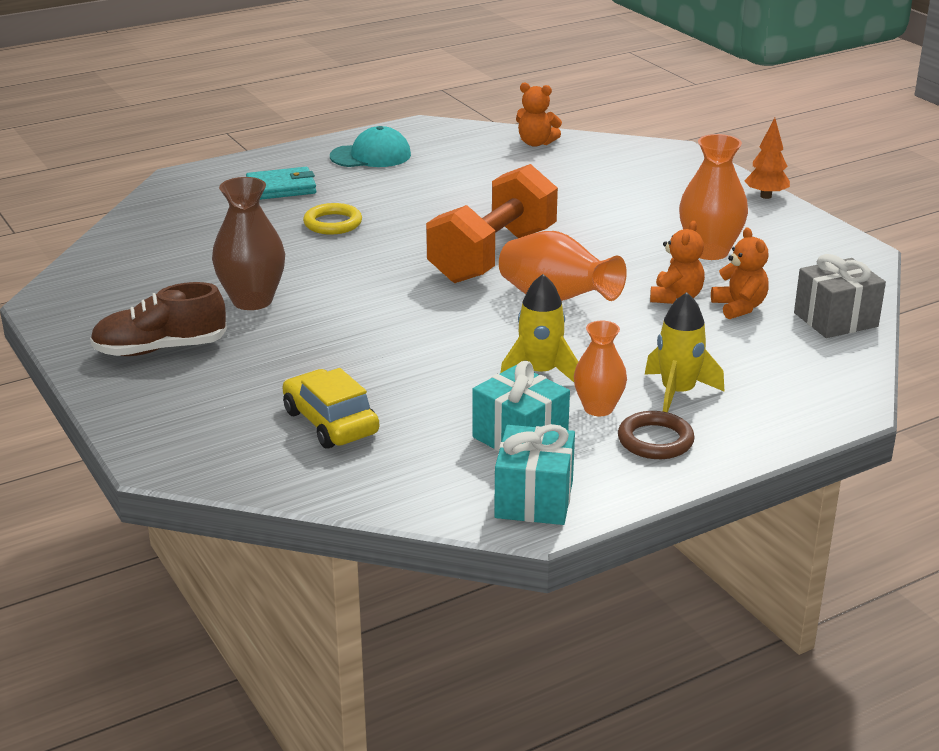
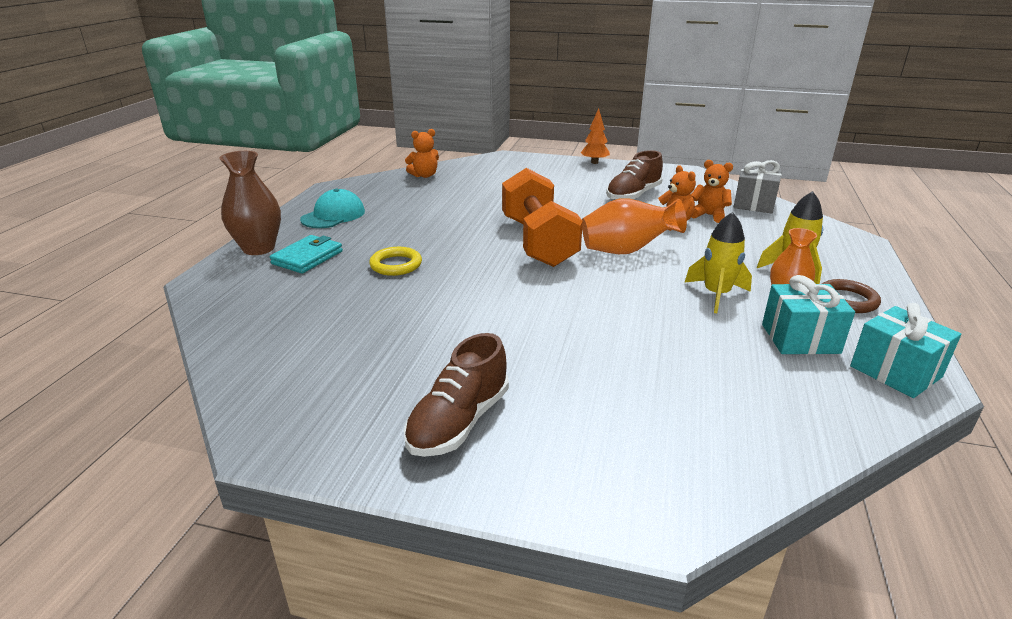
camera: 45 degrees left, 0 degrees up
(252, 300) = (450, 343): brown vase -> brown vase (258, 248)
(330, 422) = (695, 399): yellow car -> none
(709, 251) = (633, 195): orange vase -> brown shoe

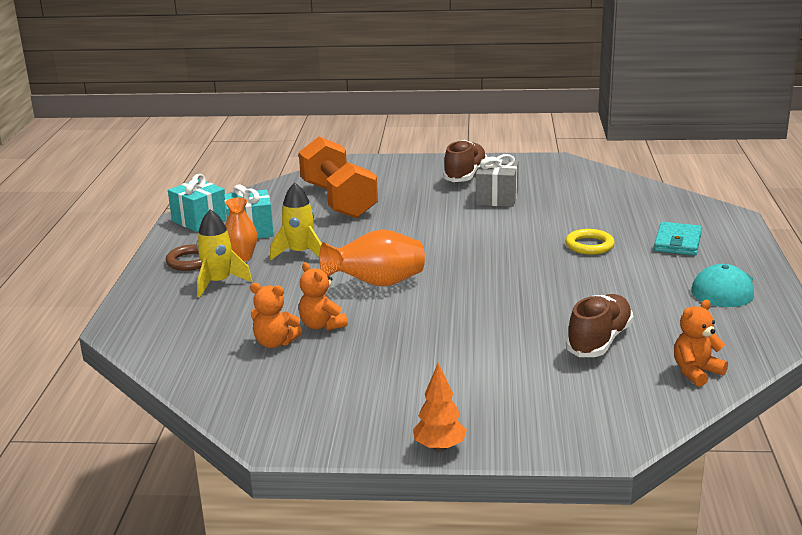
camera: 170 degrees right, 5 degrees down
(258, 248) = (737, 245): brown vase -> none
(538, 242) = (470, 283): orange dumbbell -> orange dumbbell (338, 200)
(633, 195) = (370, 368): brown shoe -> brown shoe (599, 341)
(754, 204) = (204, 372): grey gift -> grey gift (497, 198)

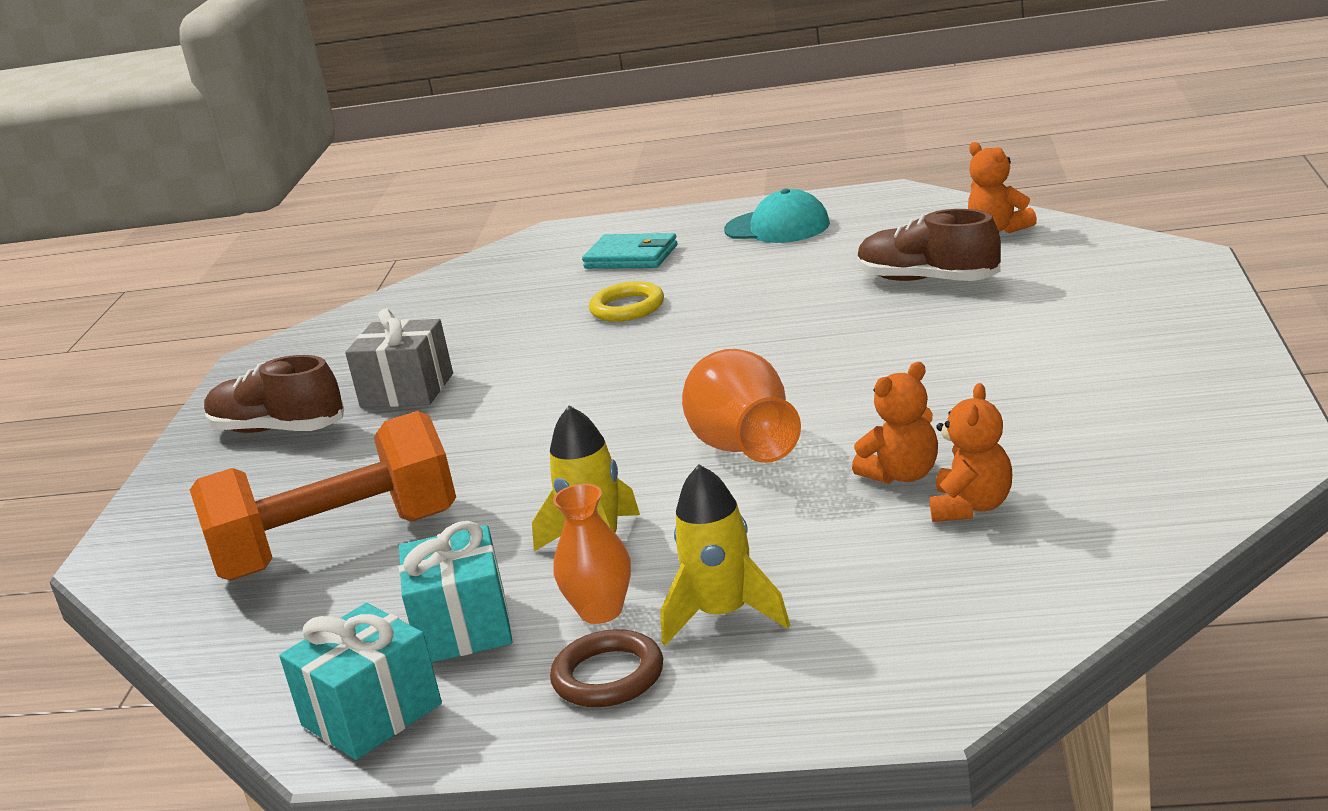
camera: 85 degrees left, 0 degrees up
(439, 447) = (1233, 343): orange tree -> none

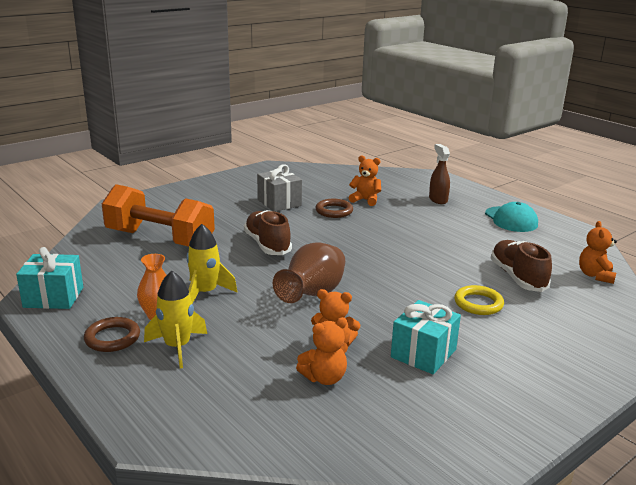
camera: 40 degrees right, 0 degrees up
(278, 430) = (226, 192): brown shoe -> brown shoe (267, 245)
(463, 627) = (124, 290): turquoise gift -> turquoise gift (423, 353)
(521, 351) = (334, 211): none -> brown ring
(531, 313) = (365, 200): none -> orange teddy bear
(627, 307) = (396, 217): yellow ring -> yellow ring (478, 303)
(631, 257) = (438, 199): turquoise wallet -> brown spray bottle
(744, 450) = (312, 294): orange vase -> brown vase

